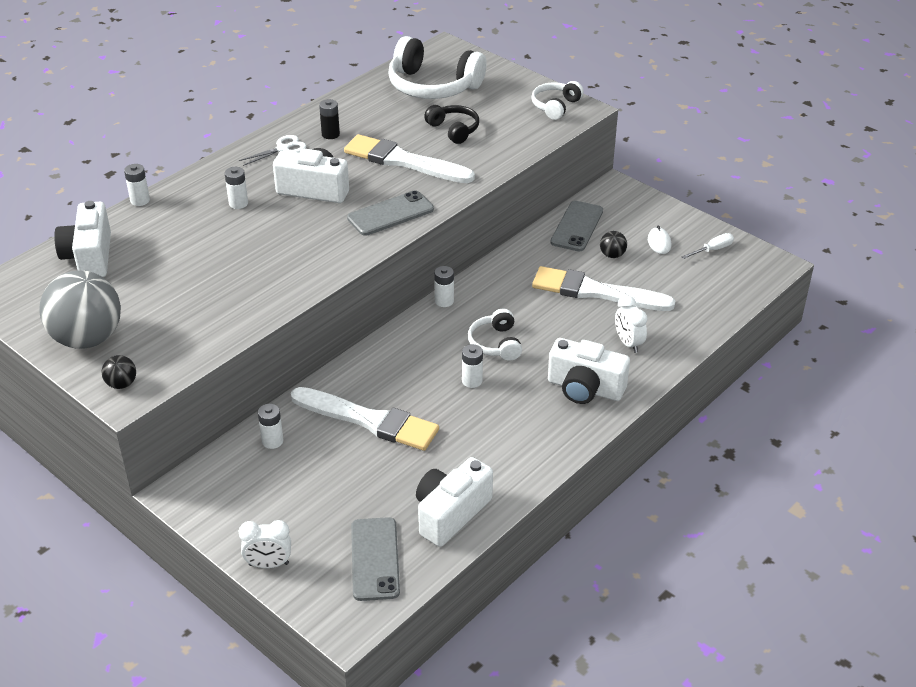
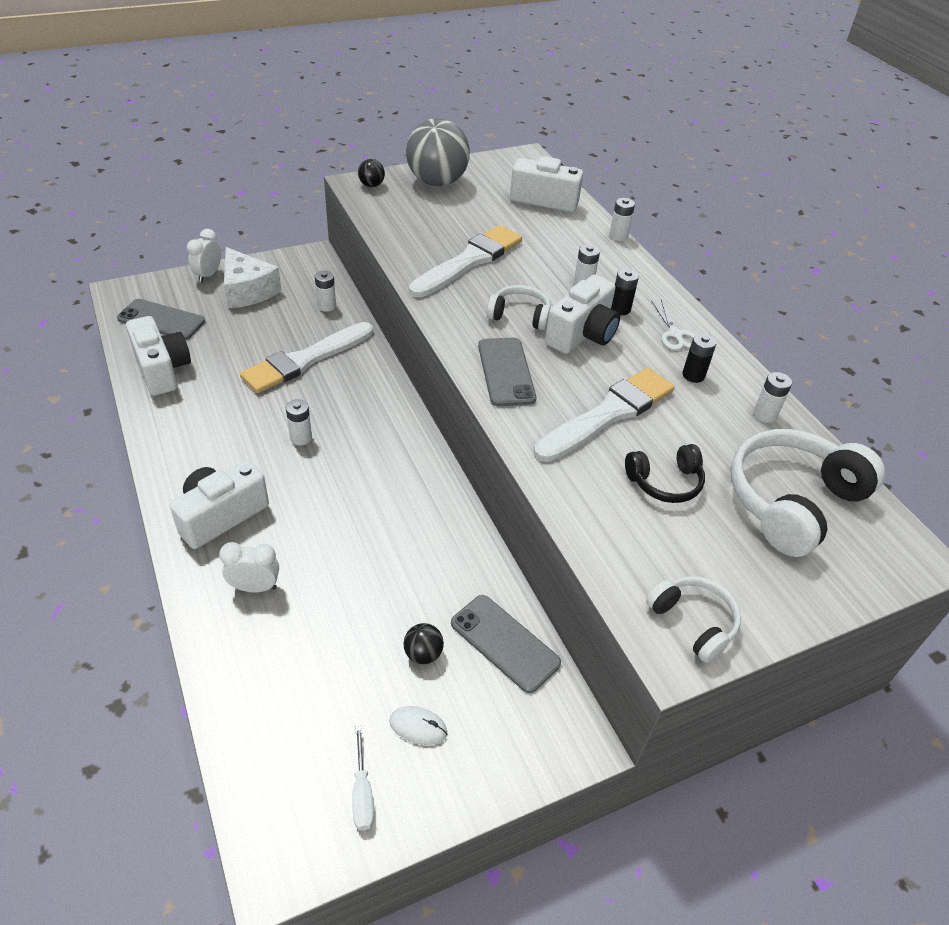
camera: 110 degrees right, 5 degrees up
(264, 179) = (620, 309): none -> black battery
(280, 515) = (247, 291): none -> white cheese
(444, 301) = (433, 461): white battery -> white battery (764, 415)
(496, 343) = (340, 475): white headphones -> white headphones (519, 316)
(596, 292) = (363, 600): white brush -> white brush (469, 261)

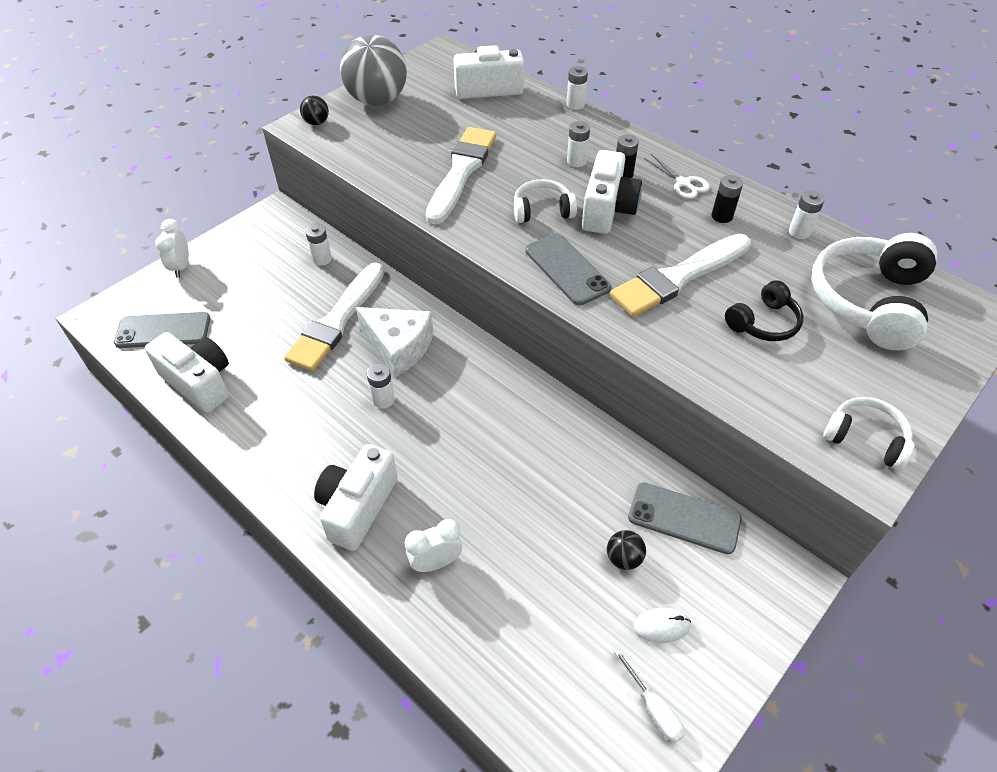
camera: 20 degrees left, 5 degrees up
(247, 291) = (233, 269): white cheese -> white cheese (399, 347)
(608, 414) = (678, 277): white brush -> white brush turned 150 degrees counterclockwise

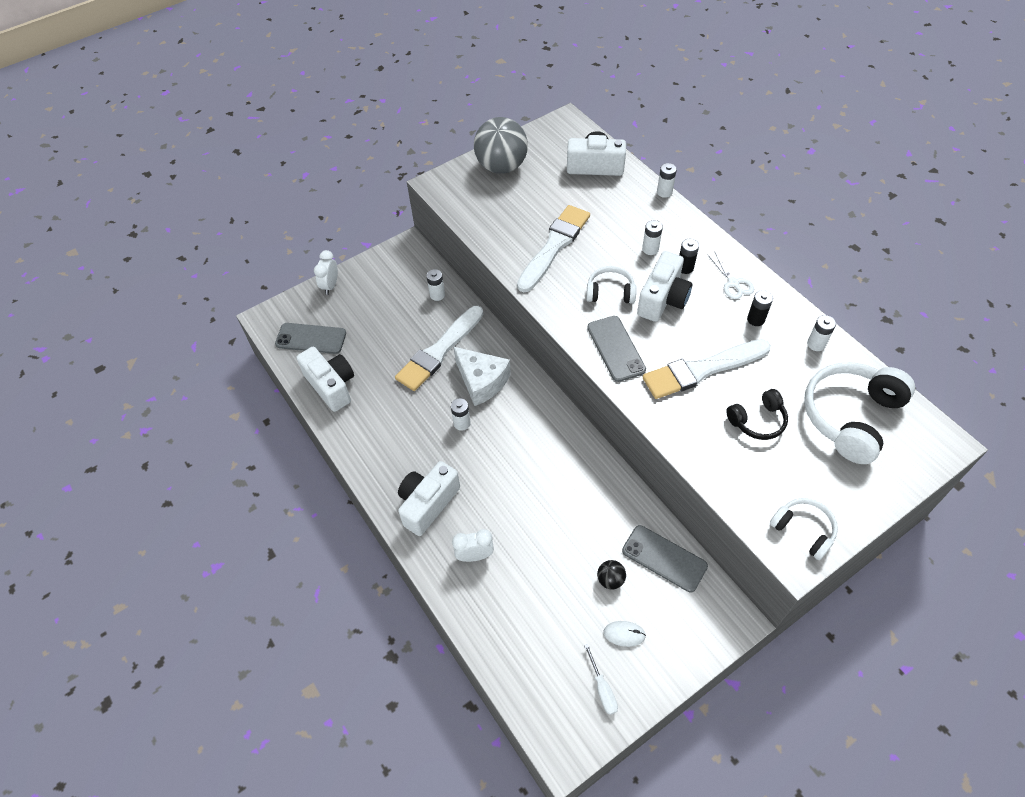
camera: 15 degrees right, 5 degrees up
(316, 122) = (449, 182): black ball -> none

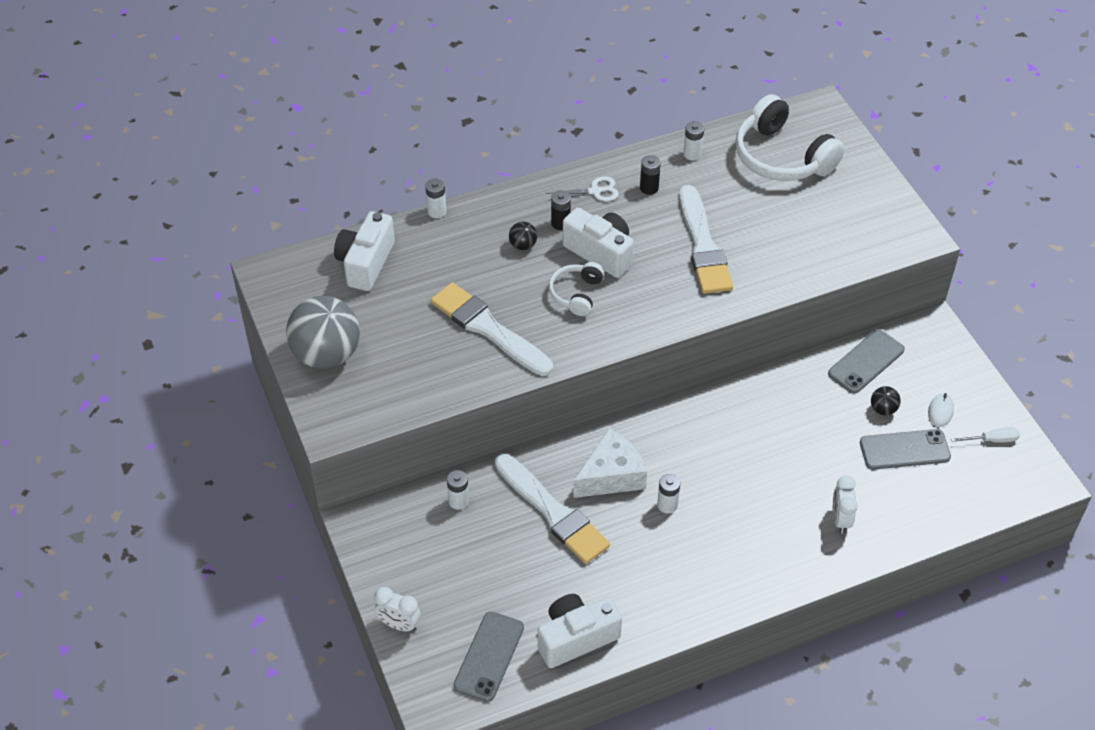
camera: 80 degrees left, 5 degrees down
(428, 504) = (769, 554): white camera -> none
(616, 348) = (658, 307): grey phone -> grey phone (904, 450)
(650, 249) = (523, 245): white battery -> black ball
(757, 421) = (773, 221): black headphones -> none
(803, 530) = (895, 224): white headphones -> none

